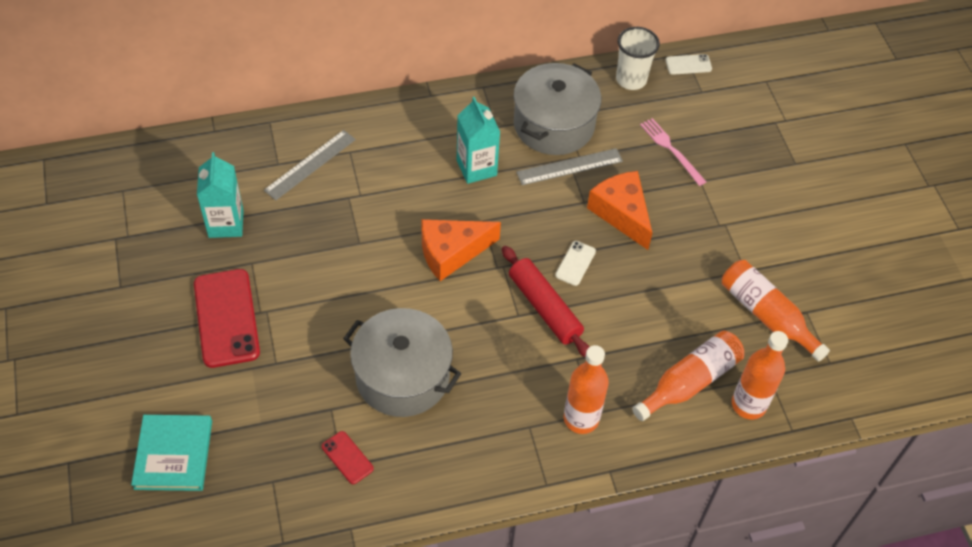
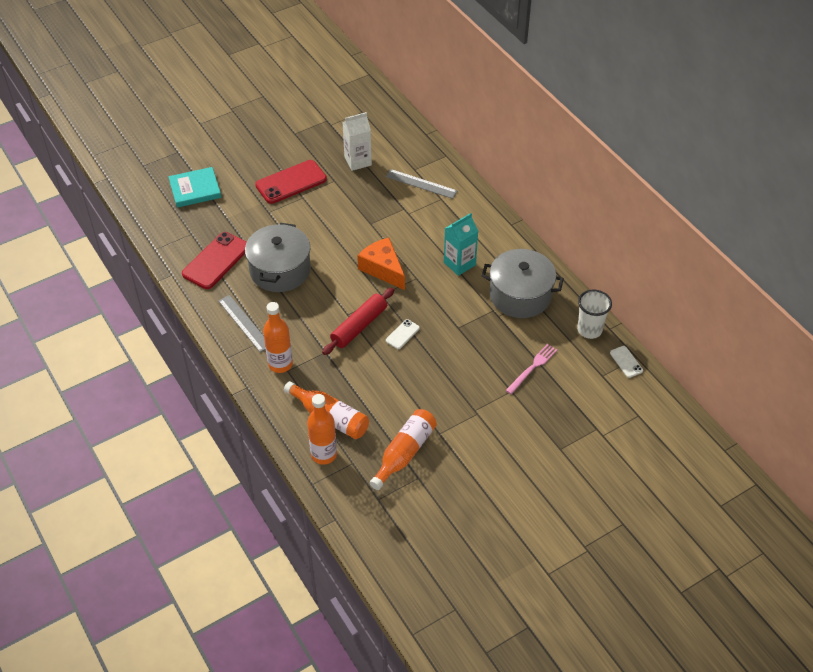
camera: 75 degrees right, 5 degrees down
(226, 224) = (358, 161): turquoise carton -> white carton
(347, 457) = (216, 261): red phone -> red phone, size x2.08
(569, 167) = (486, 312): grey ruler -> grey ruler (244, 323)
(575, 263) = (402, 334): white phone -> white phone turned 60 degrees counterclockwise
(621, 213) = (458, 350): orange cheese -> none

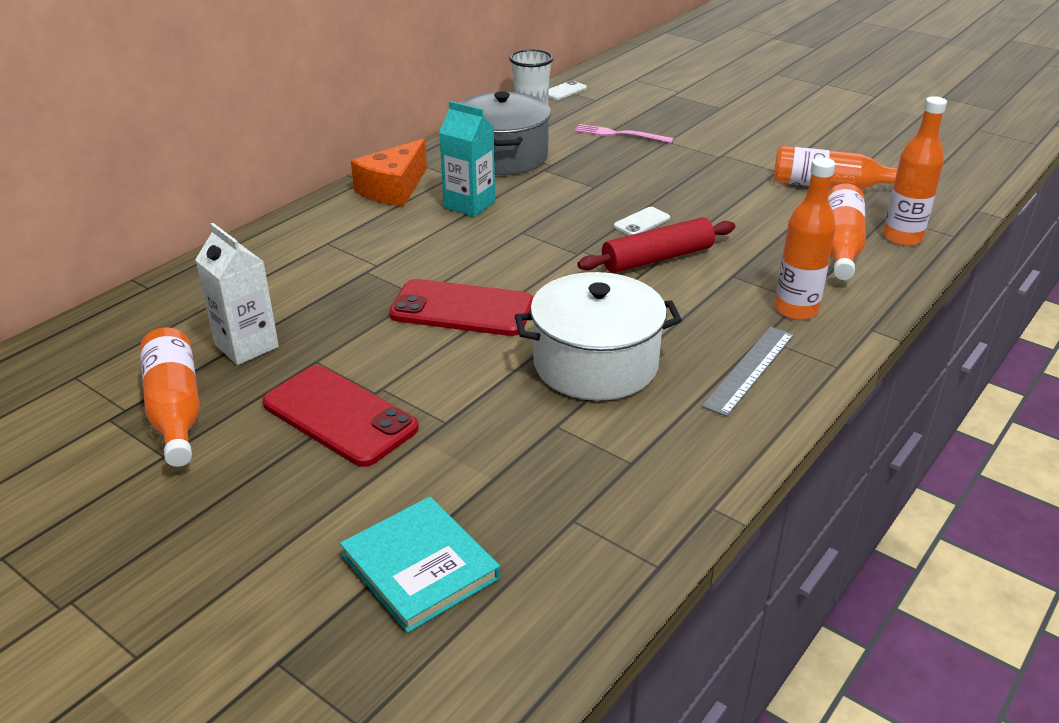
camera: 110 degrees left, 15 degrees down
(216, 261) = (627, 453): red phone -> red phone (462, 309)
(280, 270) = (595, 364): grey pot -> white pot
(323, 138) = (175, 409): none -> orange bottle
(359, 326) = (657, 258): red rolling pin -> red rolling pin turned 45 degrees counterclockwise
(383, 269) = (522, 263): orange cheese -> orange cheese (393, 189)
(402, 334) = (642, 222): white phone -> white phone turned 60 degrees counterclockwise
(421, 184) = (294, 267): grey ruler -> none

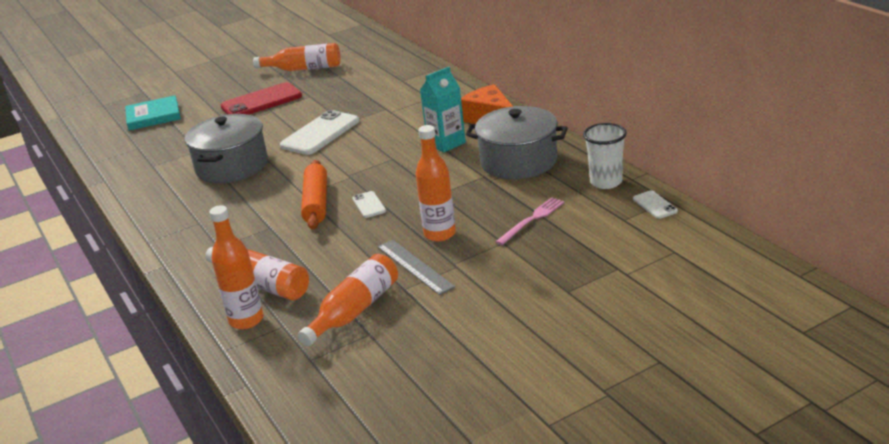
camera: 115 degrees right, 5 degrees down
(246, 346) = (339, 80): white carton -> none
(462, 309) = (320, 133): red phone -> white phone
(595, 364) = (232, 166): white pot -> grey pot
(657, 258) = (316, 203): red rolling pin -> orange rolling pin
(750, 369) = (177, 211): grey ruler -> grey ruler (414, 266)
(796, 309) = (211, 242): orange bottle -> orange bottle (440, 234)

